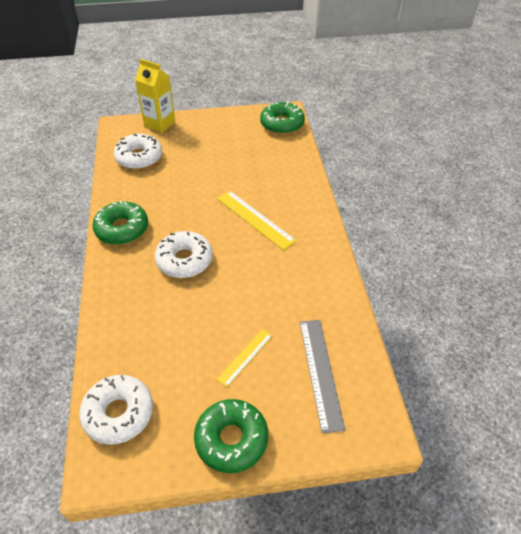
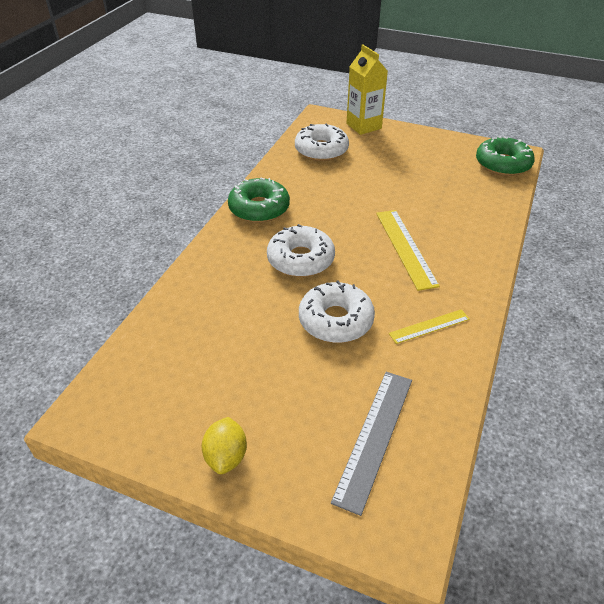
camera: 30 degrees right, 5 degrees down
(118, 413) = (136, 374): white donut -> white donut (336, 320)
(231, 439) = (226, 456): green donut -> yellow lemon
(245, 357) = (298, 380): yellow ruler -> yellow ruler (429, 326)

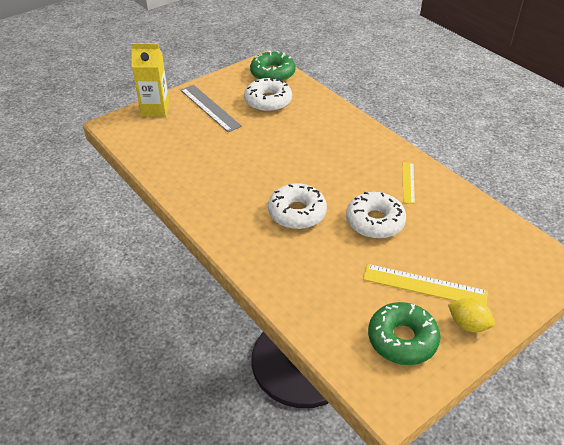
camera: 60 degrees left, 0 degrees up
(259, 208) = (212, 211): green donut -> green donut (402, 339)
(321, 150) = (165, 145): white donut -> white donut (268, 101)
(374, 437) = (485, 247): grey ruler -> grey ruler (210, 108)
(405, 248) = (325, 157): yellow ruler -> yellow ruler (424, 285)

